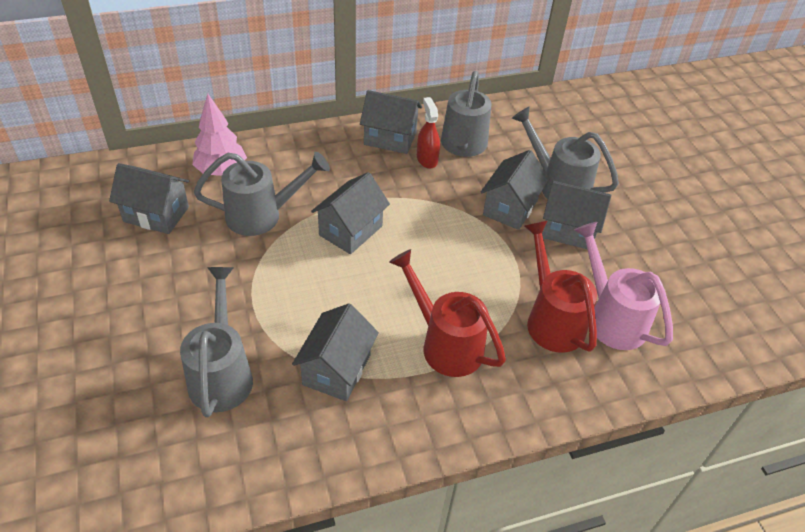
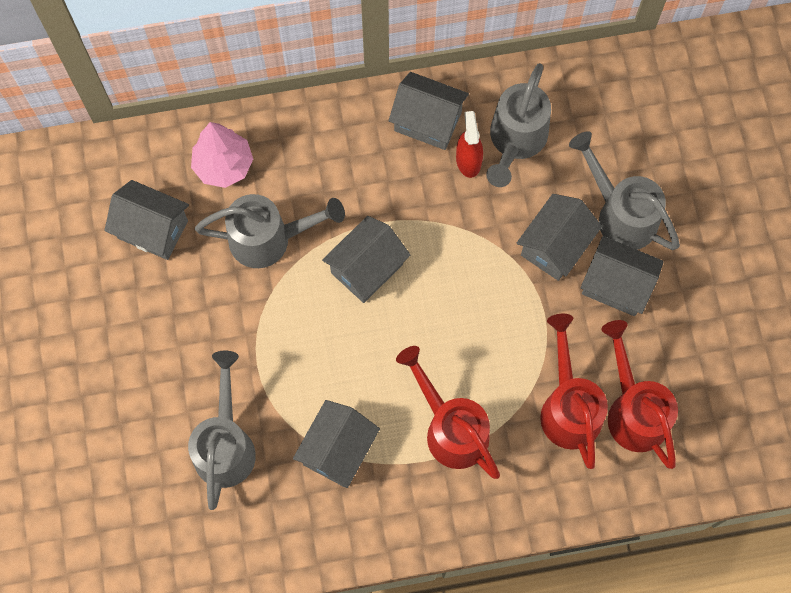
camera: 10 degrees right, 25 degrees up
(611, 318) = (634, 411): pink watering can -> red watering can

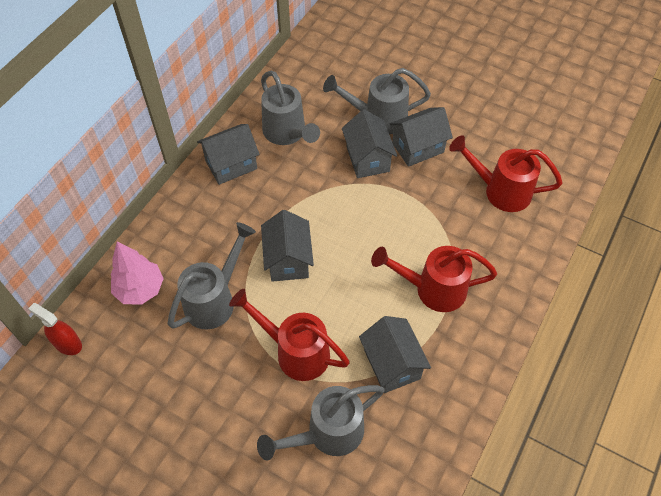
camera: 50 degrees left, 15 degrees down
(153, 229) = (136, 364): grey house -> none
(225, 445) = (328, 433): grey watering can -> grey watering can turned 75 degrees counterclockwise
(468, 160) = (275, 162): red spray bottle -> red spray bottle (68, 344)
(568, 408) = (472, 220): red watering can -> red watering can (296, 352)

